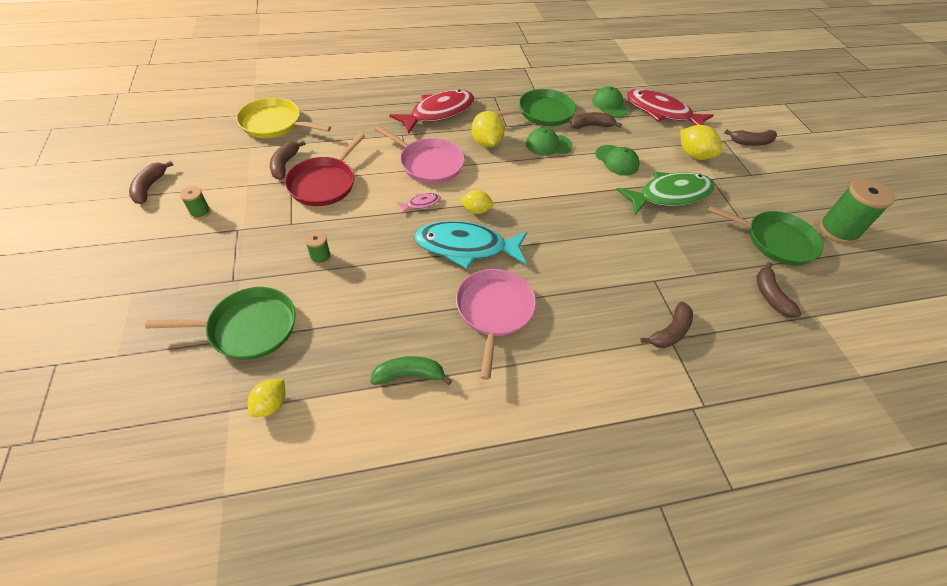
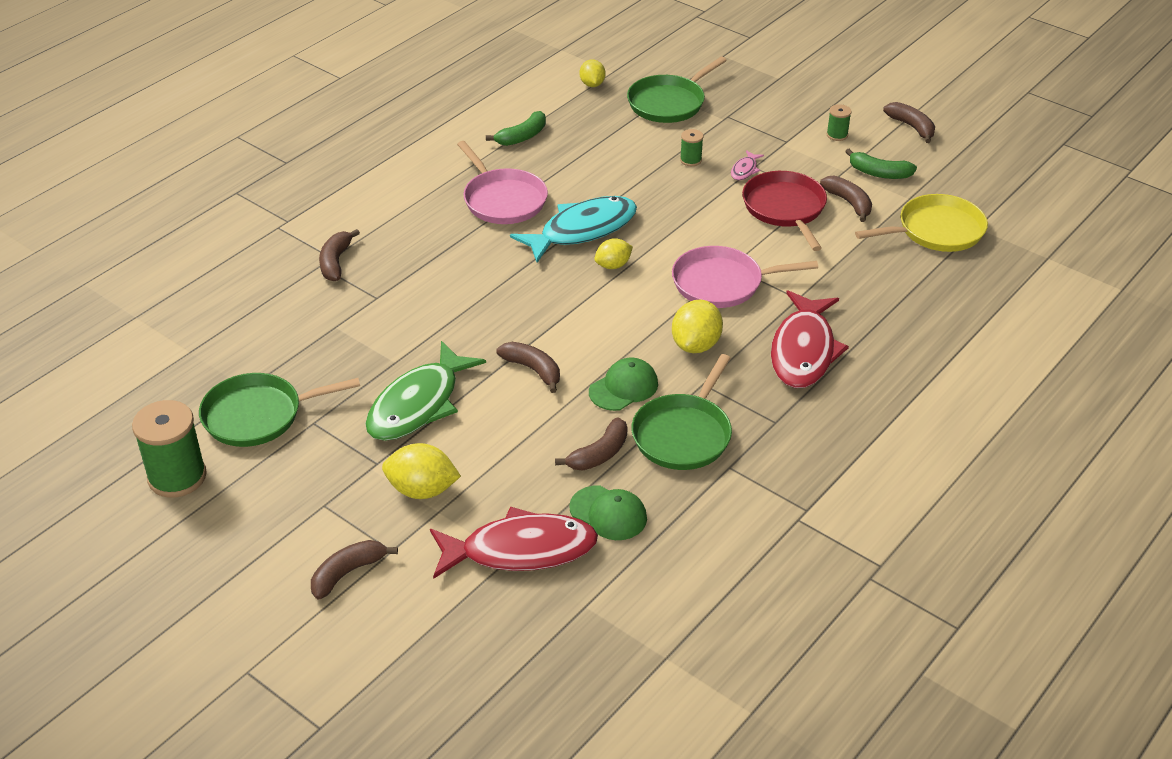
camera: 145 degrees right, 10 degrees down
(233, 171) = (879, 173): none -> green banana
(421, 203) = (672, 242): pink fish -> pink fish (744, 170)
(486, 143) = (696, 345): yellow lemon -> yellow lemon turned 75 degrees clockwise
(617, 160) = (519, 416): green cap -> none
(770, 296) = (246, 345): brown banana -> brown banana (533, 370)

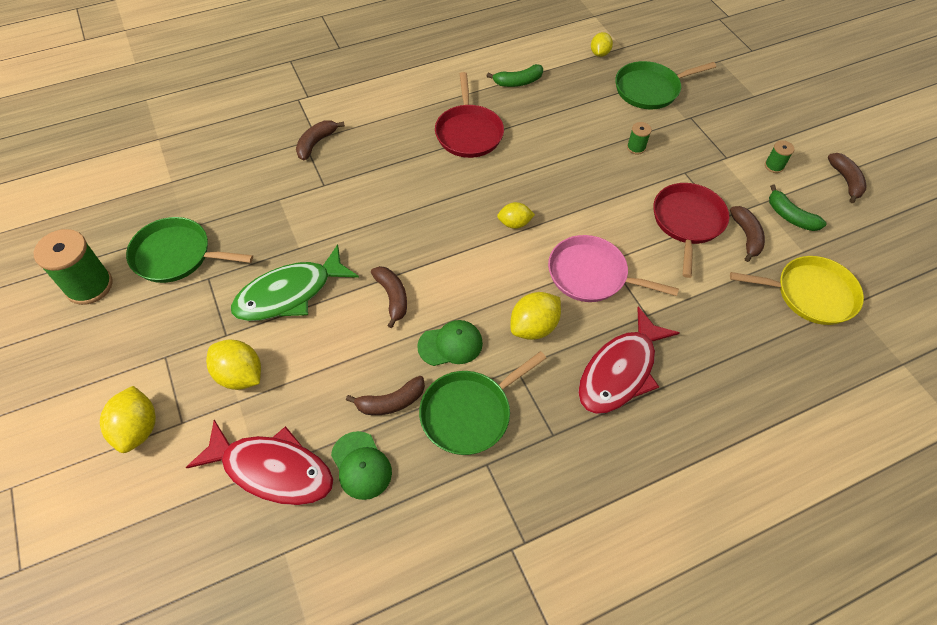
camera: 25 degrees right, 15 degrees up
(347, 573) = (138, 429): brown banana -> yellow lemon
(503, 200) = (468, 133): pink pan -> red pan
(582, 230) = (511, 182): turquoise fish -> none
(744, 170) = (675, 172): pink fish -> none

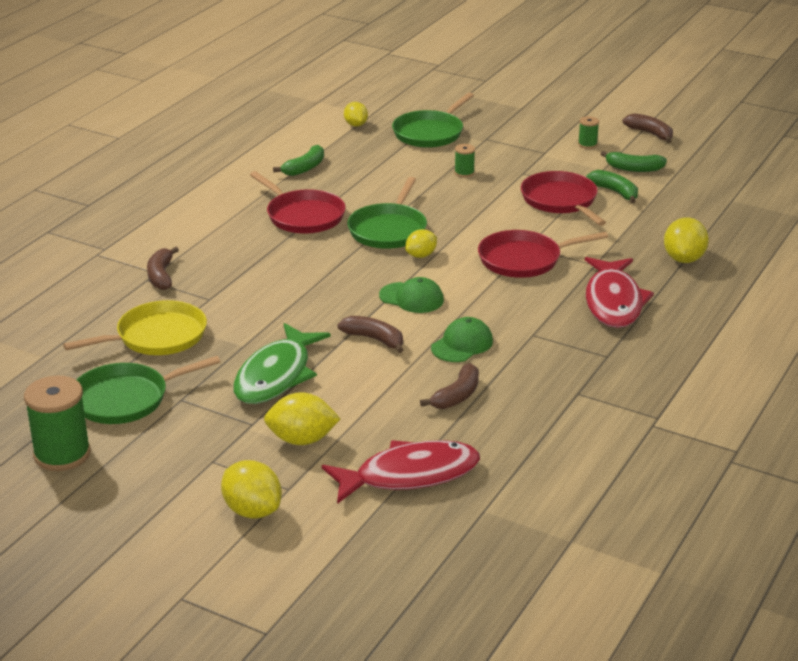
camera: 35 degrees left, 25 degrees down
(361, 465) = (480, 439): green cap -> green cap (411, 298)
(469, 413) = (528, 373): green pan -> green pan (388, 230)
(533, 327) = (516, 307): yellow lemon -> yellow lemon (684, 259)
(591, 275) = (523, 260): pink pan -> red pan
(746, 236) = (615, 192): brown banana -> green banana
(810, 294) = (698, 205): yellow pan -> yellow pan (157, 336)

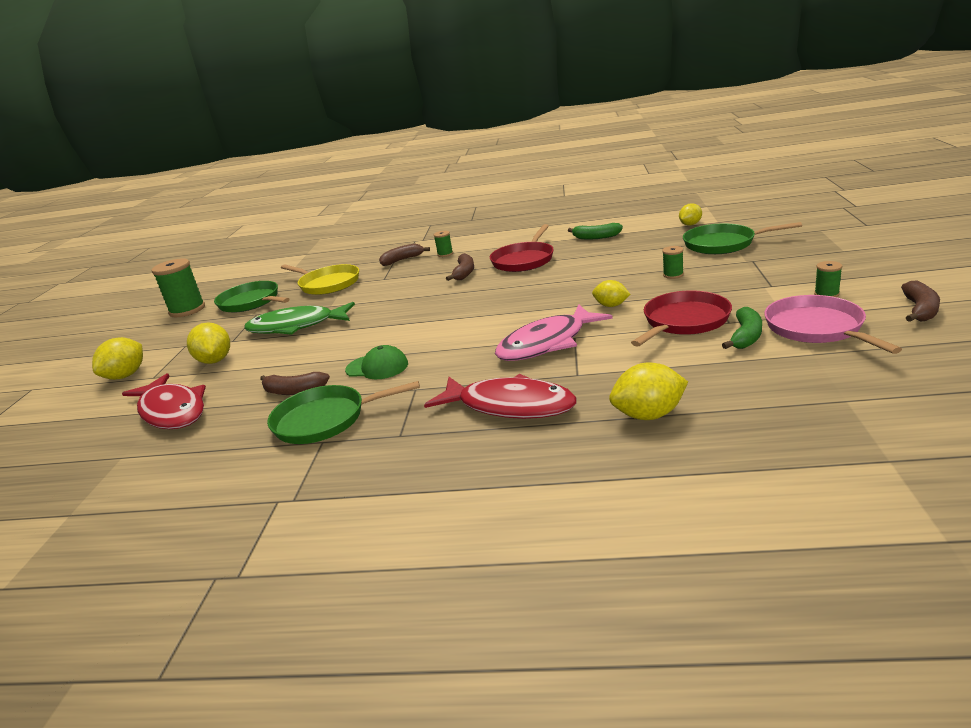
camera: 70 degrees right, 5 degrees down
(194, 248) = (445, 254): none -> green spool
(374, 339) = (364, 336): brown banana -> brown banana (464, 273)
(388, 230) = (536, 286): green pan -> green pan (325, 420)
(411, 298) = (437, 327): green cap -> none
(421, 255) = (508, 308): yellow lemon -> yellow lemon (611, 305)
(523, 260) = (547, 343): red pan -> pink fish
(613, 302) = (509, 406): red fish -> red fish turned 135 degrees counterclockwise
(634, 168) = (817, 328): green banana -> pink pan

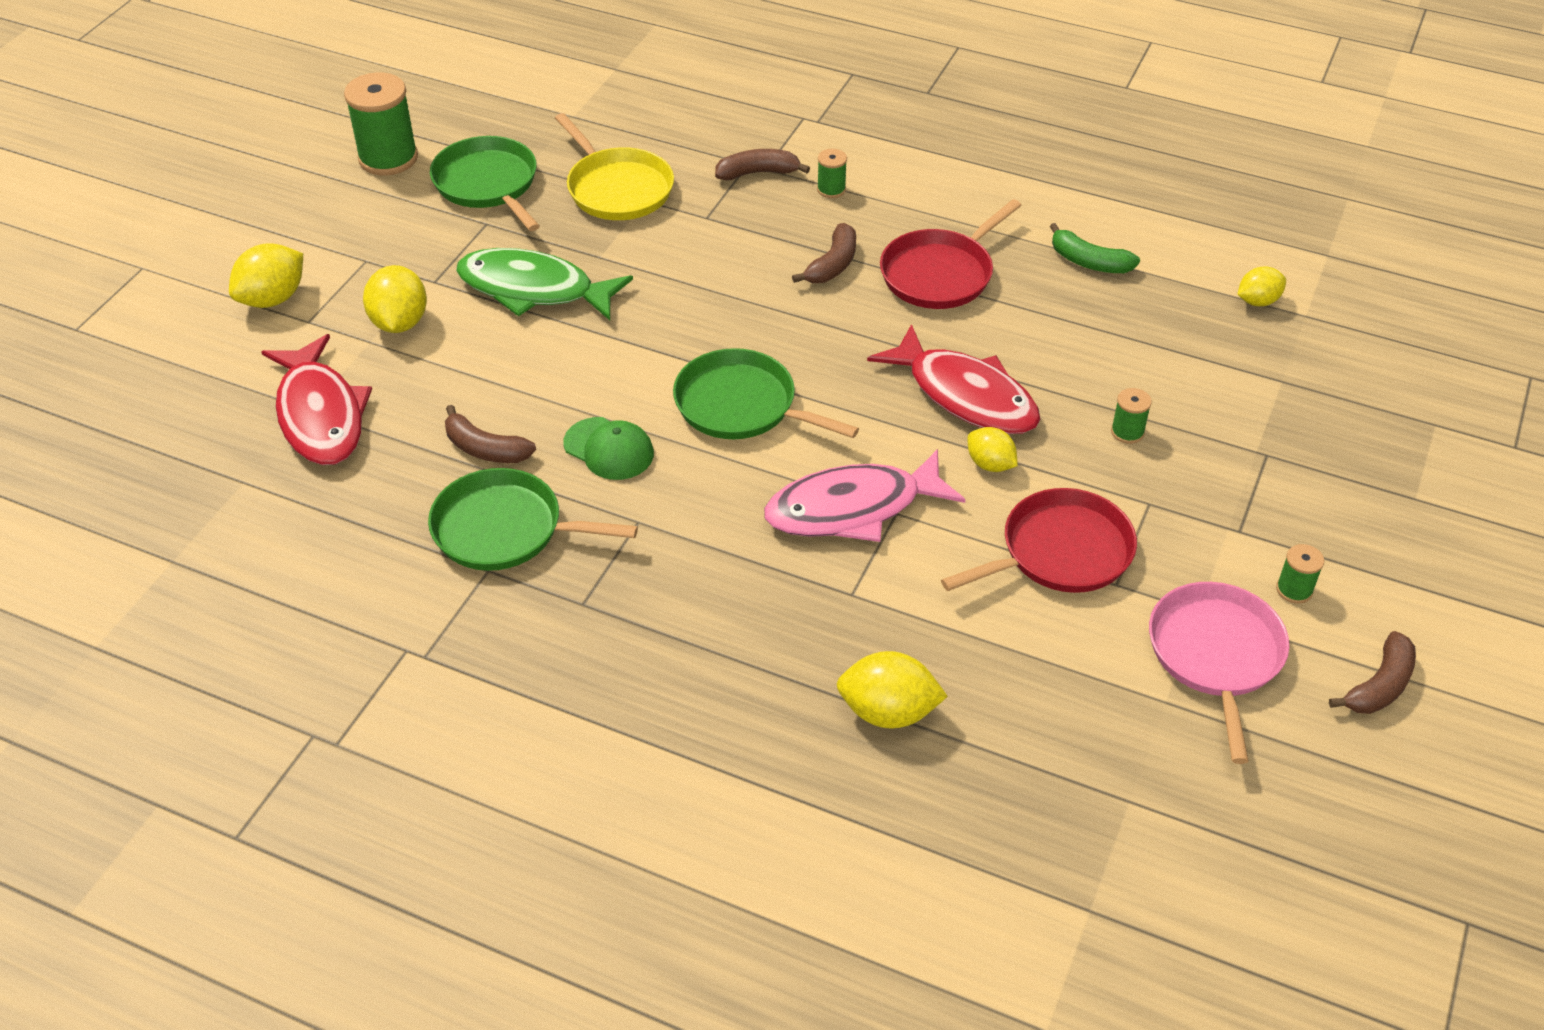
camera: 15 degrees right, 20 degrees up
(509, 406) = (736, 614): red fish -> red fish (965, 395)
(722, 244) = (1261, 386): green pan -> green pan (741, 405)
(746, 336) = (1113, 625): green banana -> none

